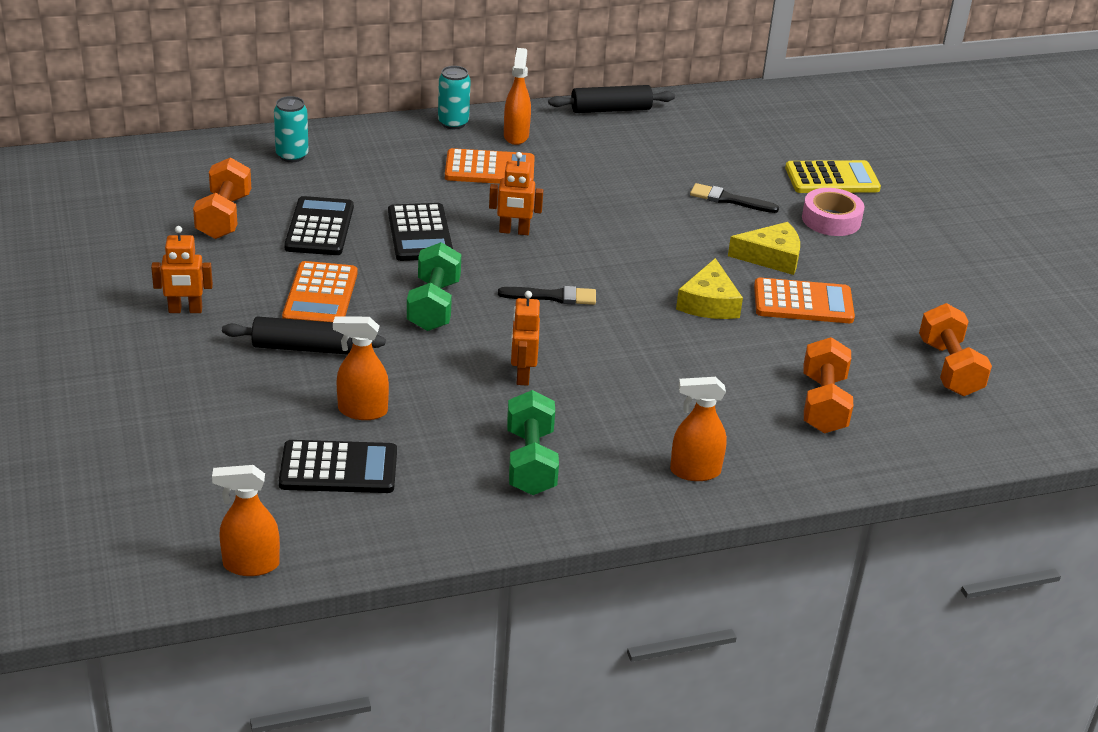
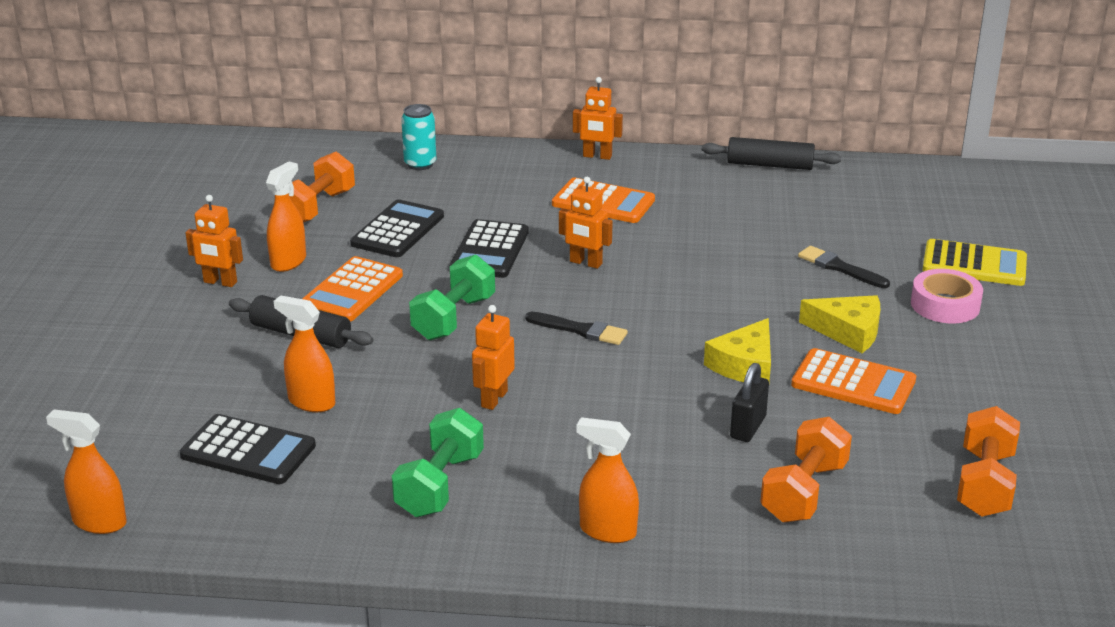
camera: 25 degrees right, 5 degrees down
(453, 123) = (597, 156): turquoise can -> orange robot
(516, 136) = (652, 176): orange spray bottle -> orange spray bottle (288, 262)
(746, 358) = (748, 427): none -> black padlock

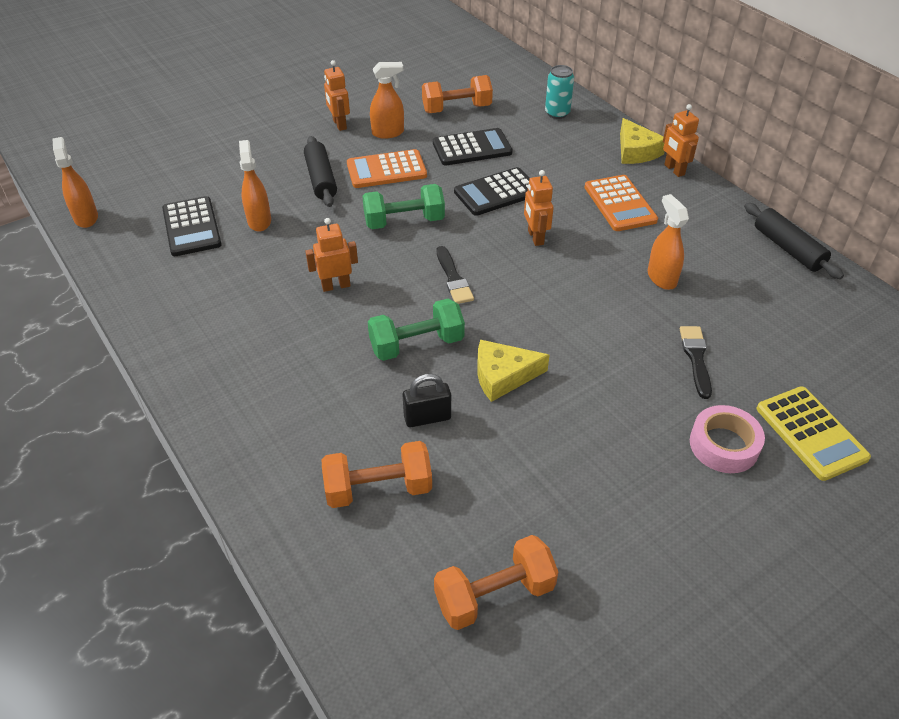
camera: 50 degrees right, 15 degrees up
(440, 485) = (226, 314): green dumbbell -> green dumbbell (417, 344)
(607, 531) = (243, 412): orange spray bottle -> orange spray bottle (661, 278)
(848, 331) = (613, 408): yellow cheese -> yellow cheese (636, 151)
(853, 383) = (546, 446): orange calculator -> none

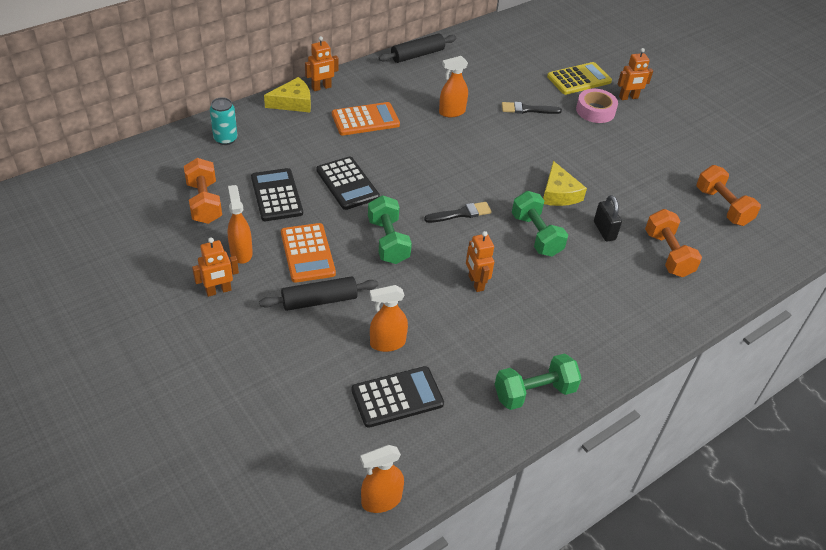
camera: 95 degrees left, 0 degrees up
(170, 322) = (534, 392): none -> green dumbbell
(535, 237) = (408, 167): orange robot -> orange robot (628, 97)

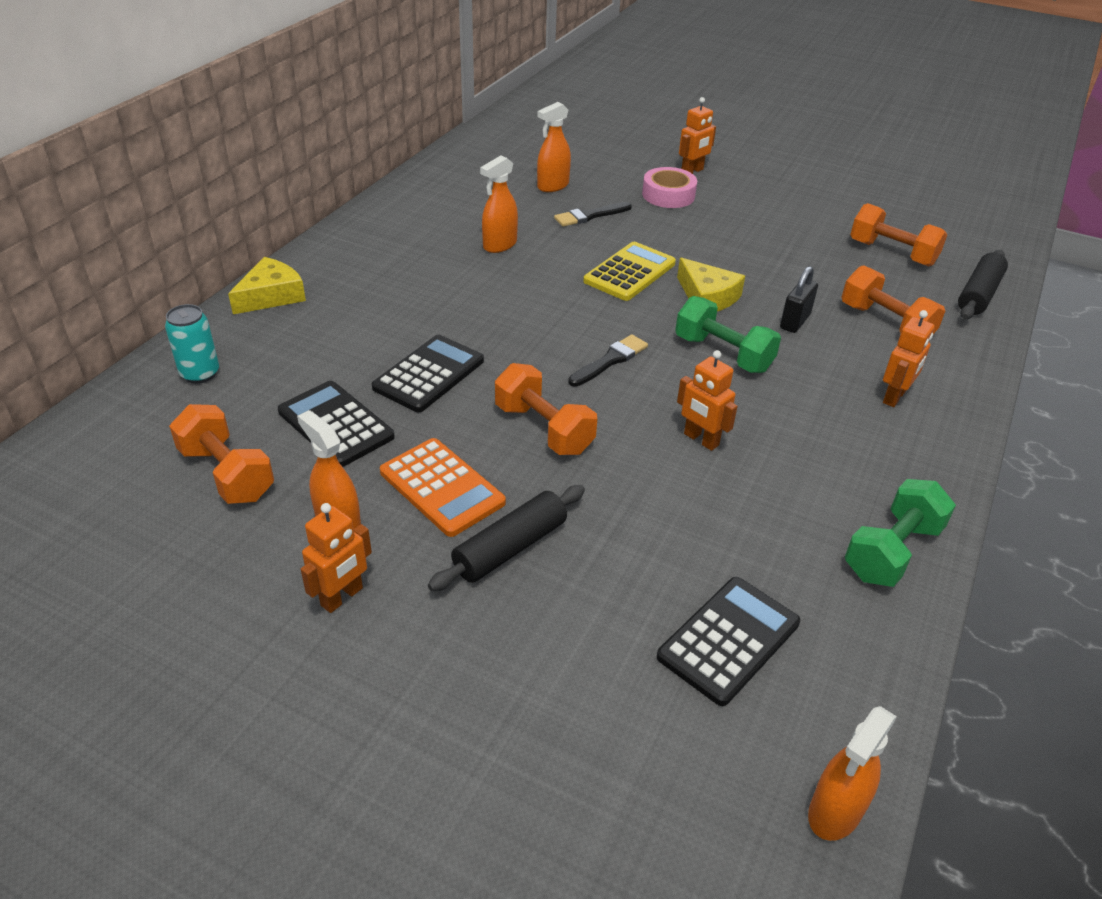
camera: 25 degrees left, 5 degrees down
(321, 87) = (300, 266): orange robot -> orange robot (894, 397)
(347, 184) = (429, 374): black calculator -> black calculator turned 90 degrees counterclockwise
(365, 120) = (392, 287): orange calculator -> none
(387, 343) = (653, 568): orange spray bottle -> orange spray bottle (552, 186)
(388, 241) = (544, 429): green dumbbell -> orange dumbbell
(417, 55) = (403, 193): black rolling pin -> black rolling pin (978, 294)
(579, 79) = (621, 168): yellow calculator -> yellow calculator (629, 272)
(604, 231) = (795, 321): black padlock -> black padlock turned 75 degrees clockwise

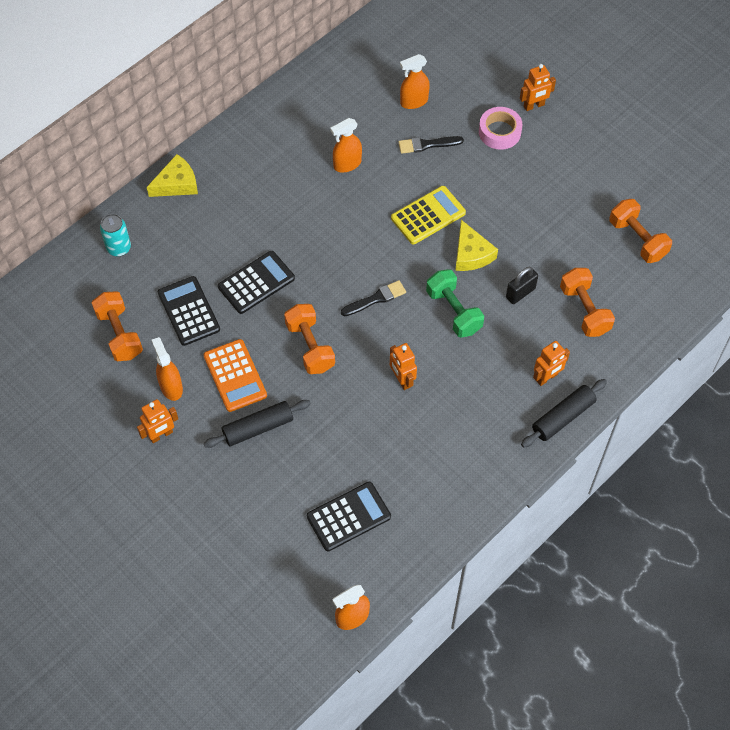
camera: 20 degrees right, 20 degrees up
(892, 551) = (470, 489): green dumbbell -> none
(978, 294) = (674, 298): black rolling pin -> black rolling pin (563, 417)

